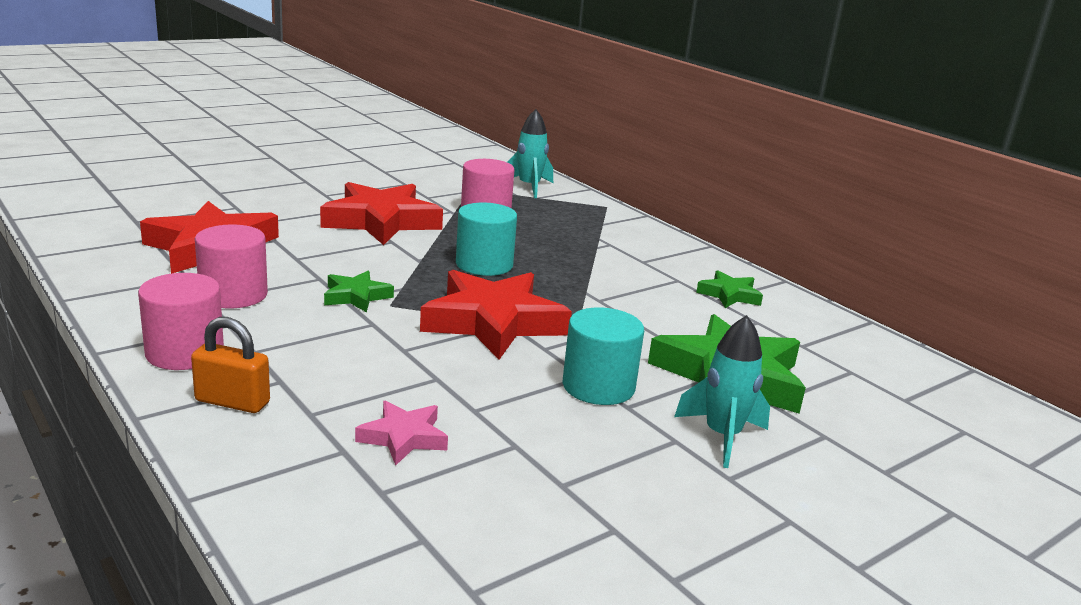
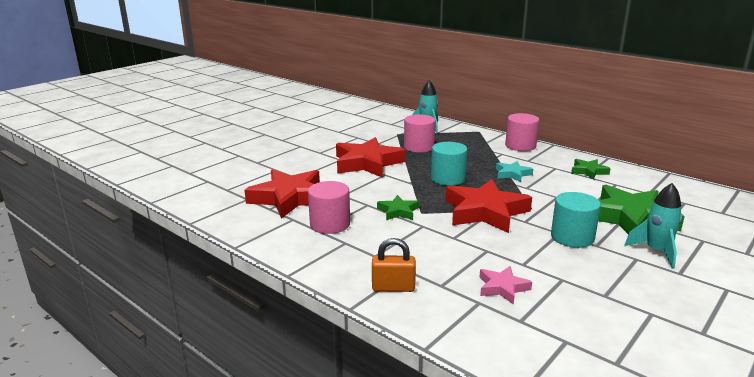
camera: 10 degrees left, 0 degrees up
(185, 352) = (338, 264): pink cylinder -> pink cylinder (520, 146)
(596, 276) = (512, 174): none -> turquoise star

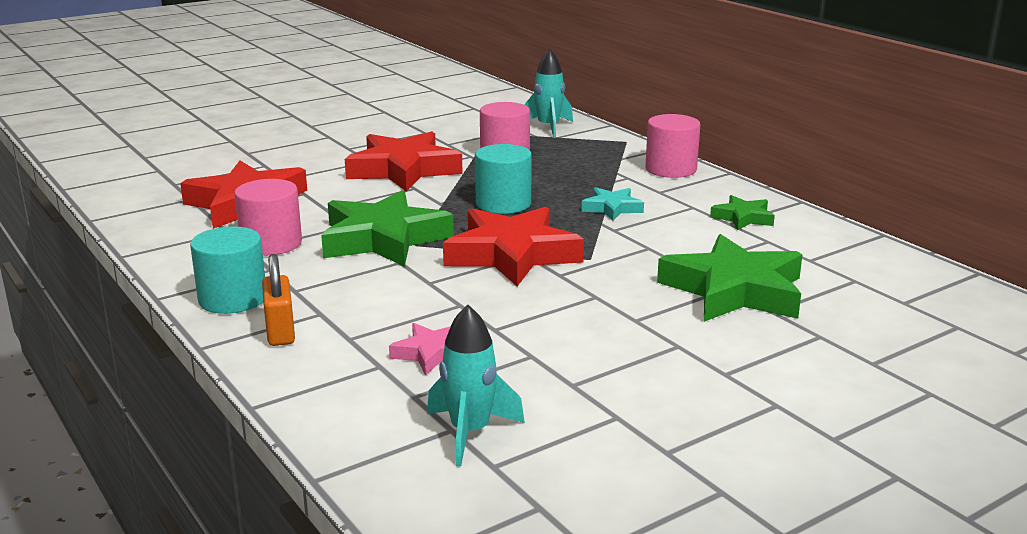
camera: 15 degrees right, 0 degrees up
(393, 287) = (280, 332): orange padlock -> orange padlock turned 60 degrees clockwise
(398, 211) = (383, 239): green star -> green star, size x2.03
(572, 237) = (609, 304): turquoise cylinder -> turquoise cylinder (232, 299)
(656, 251) = (721, 340): turquoise rocket -> turquoise rocket (470, 432)

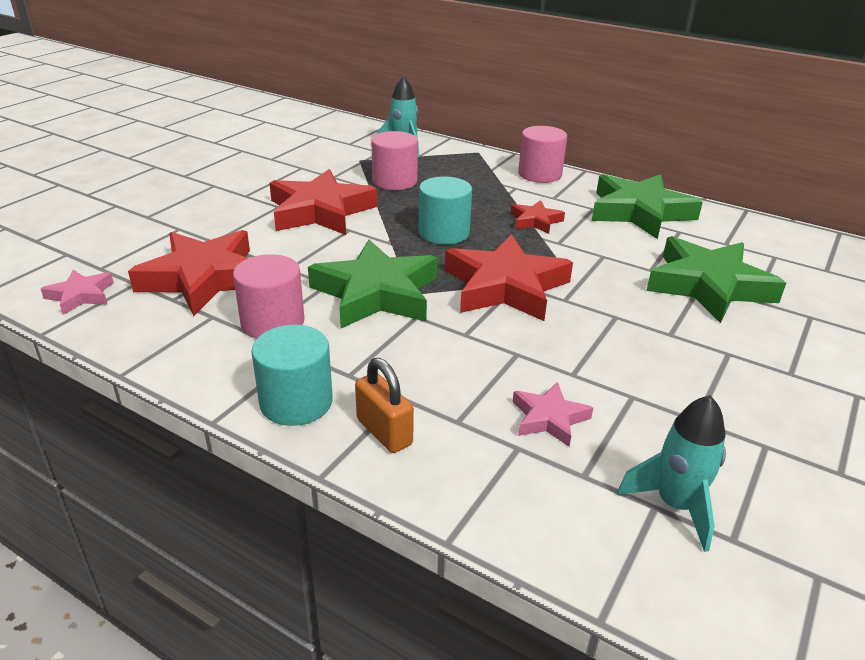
camera: 25 degrees left, 10 degrees up
(141, 200) = (81, 295): none -> pink star
(612, 208) = (535, 221): turquoise star -> red star
(743, 218) = (639, 212): green star -> green star, size x2.03

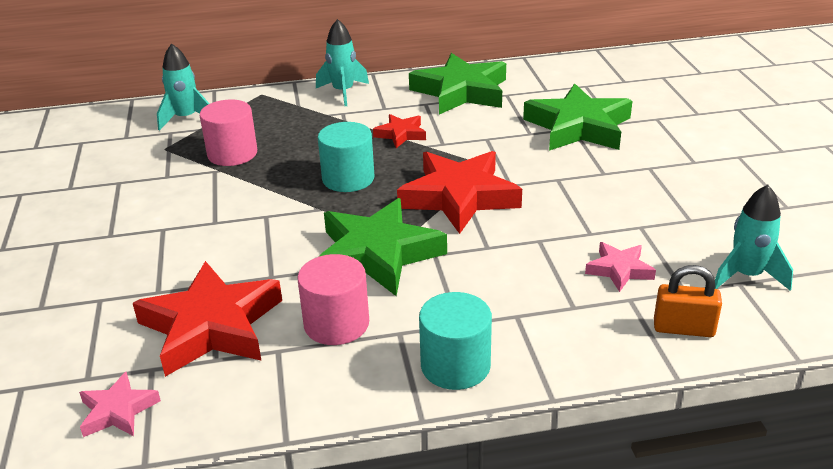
camera: 40 degrees left, 0 degrees up
(320, 211) = (212, 213): red star -> none
(384, 432) = (543, 344): orange padlock -> orange padlock (683, 328)
(540, 174) = (343, 92): pink cylinder -> turquoise rocket

